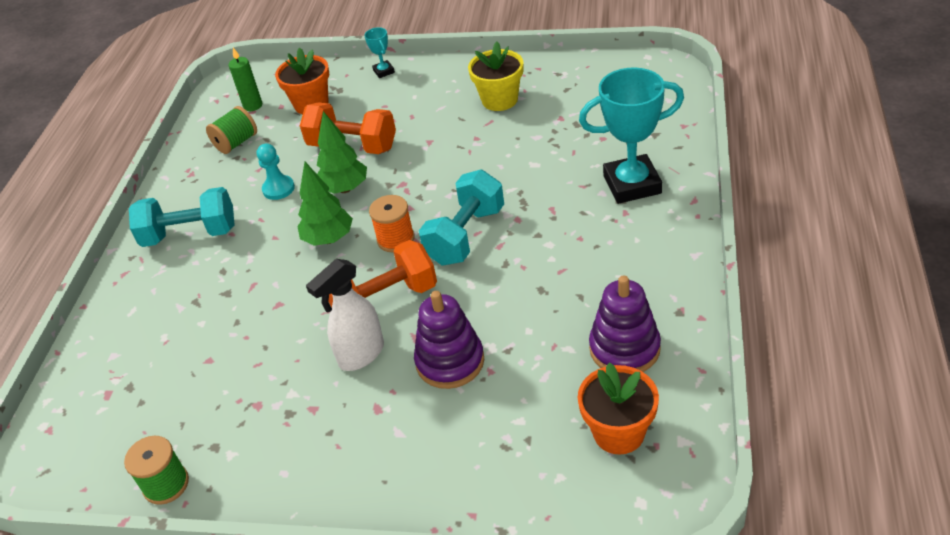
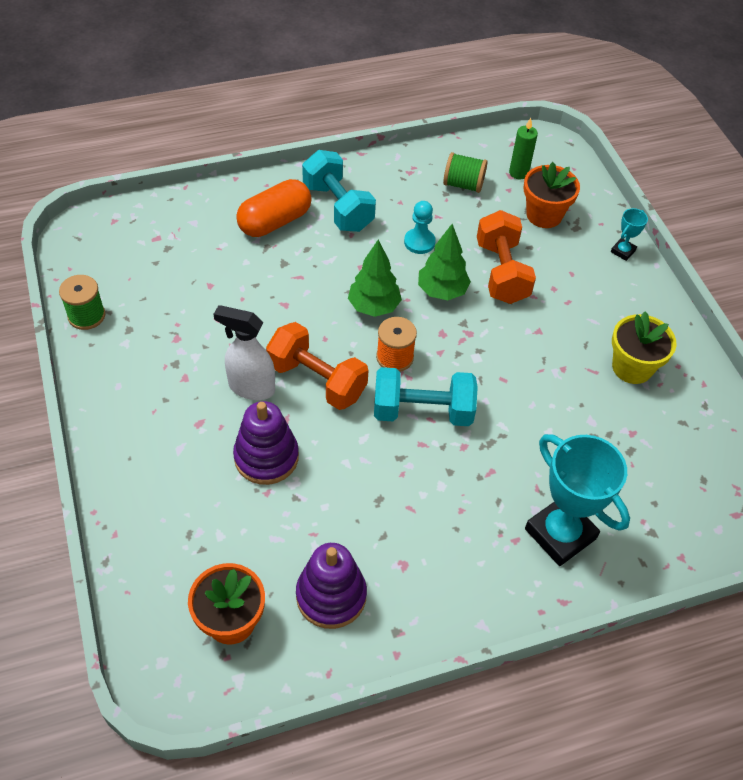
camera: 55 degrees right, 10 degrees up
(168, 287) = (275, 221): none -> orange capsule

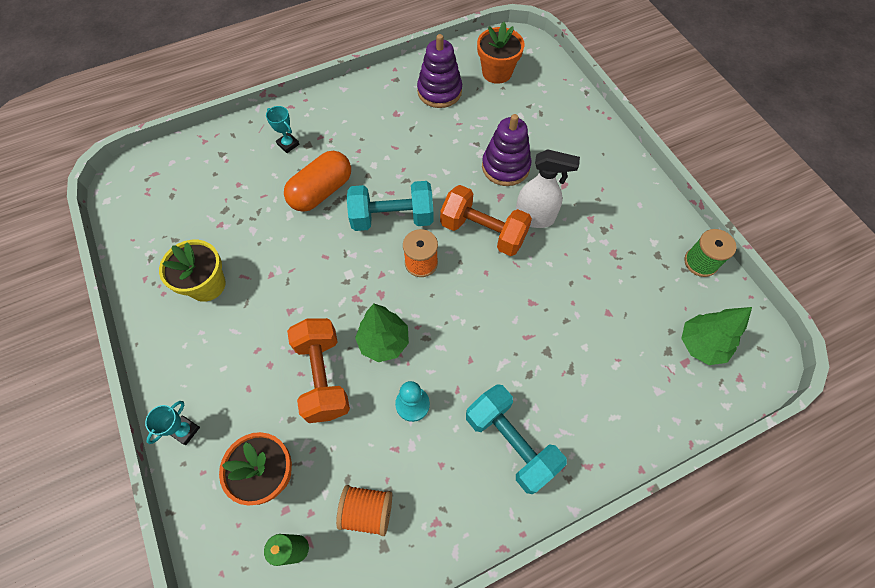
camera: 175 degrees right, 10 degrees up
(275, 221) = (573, 407): orange capsule -> orange capsule (321, 191)
(374, 307) = (448, 313): green tree -> green tree (700, 345)
(463, 184) = (367, 511): green spool -> orange spool
(560, 534) = (288, 144): turquoise trophy -> turquoise trophy, size x0.44

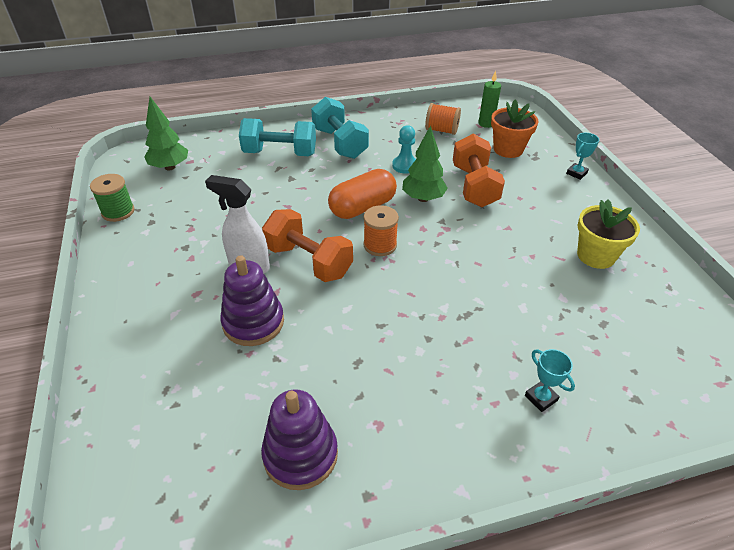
camera: 170 degrees left, 20 degrees down
(321, 191) = (487, 327): orange capsule -> orange capsule (362, 207)
(392, 218) = (403, 287): turquoise dumbbell -> turquoise dumbbell (280, 153)
(497, 72) = (190, 478): orange flower pot -> none

